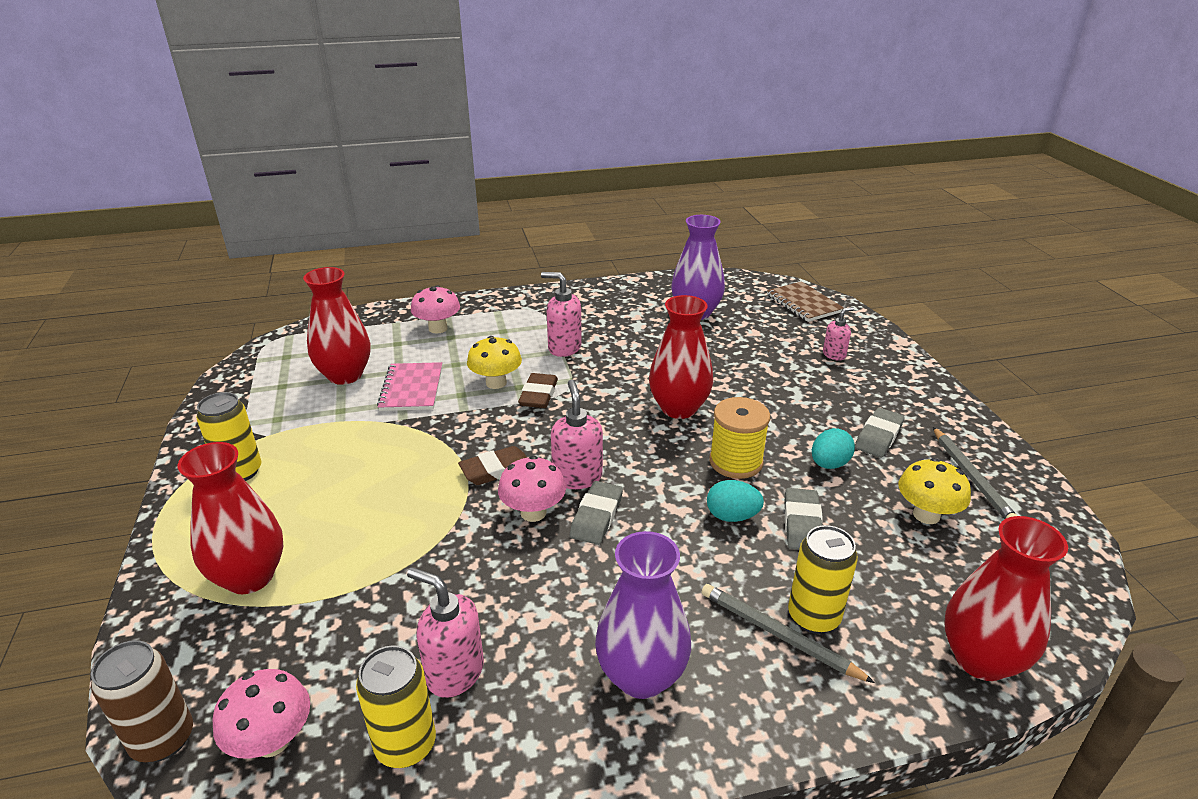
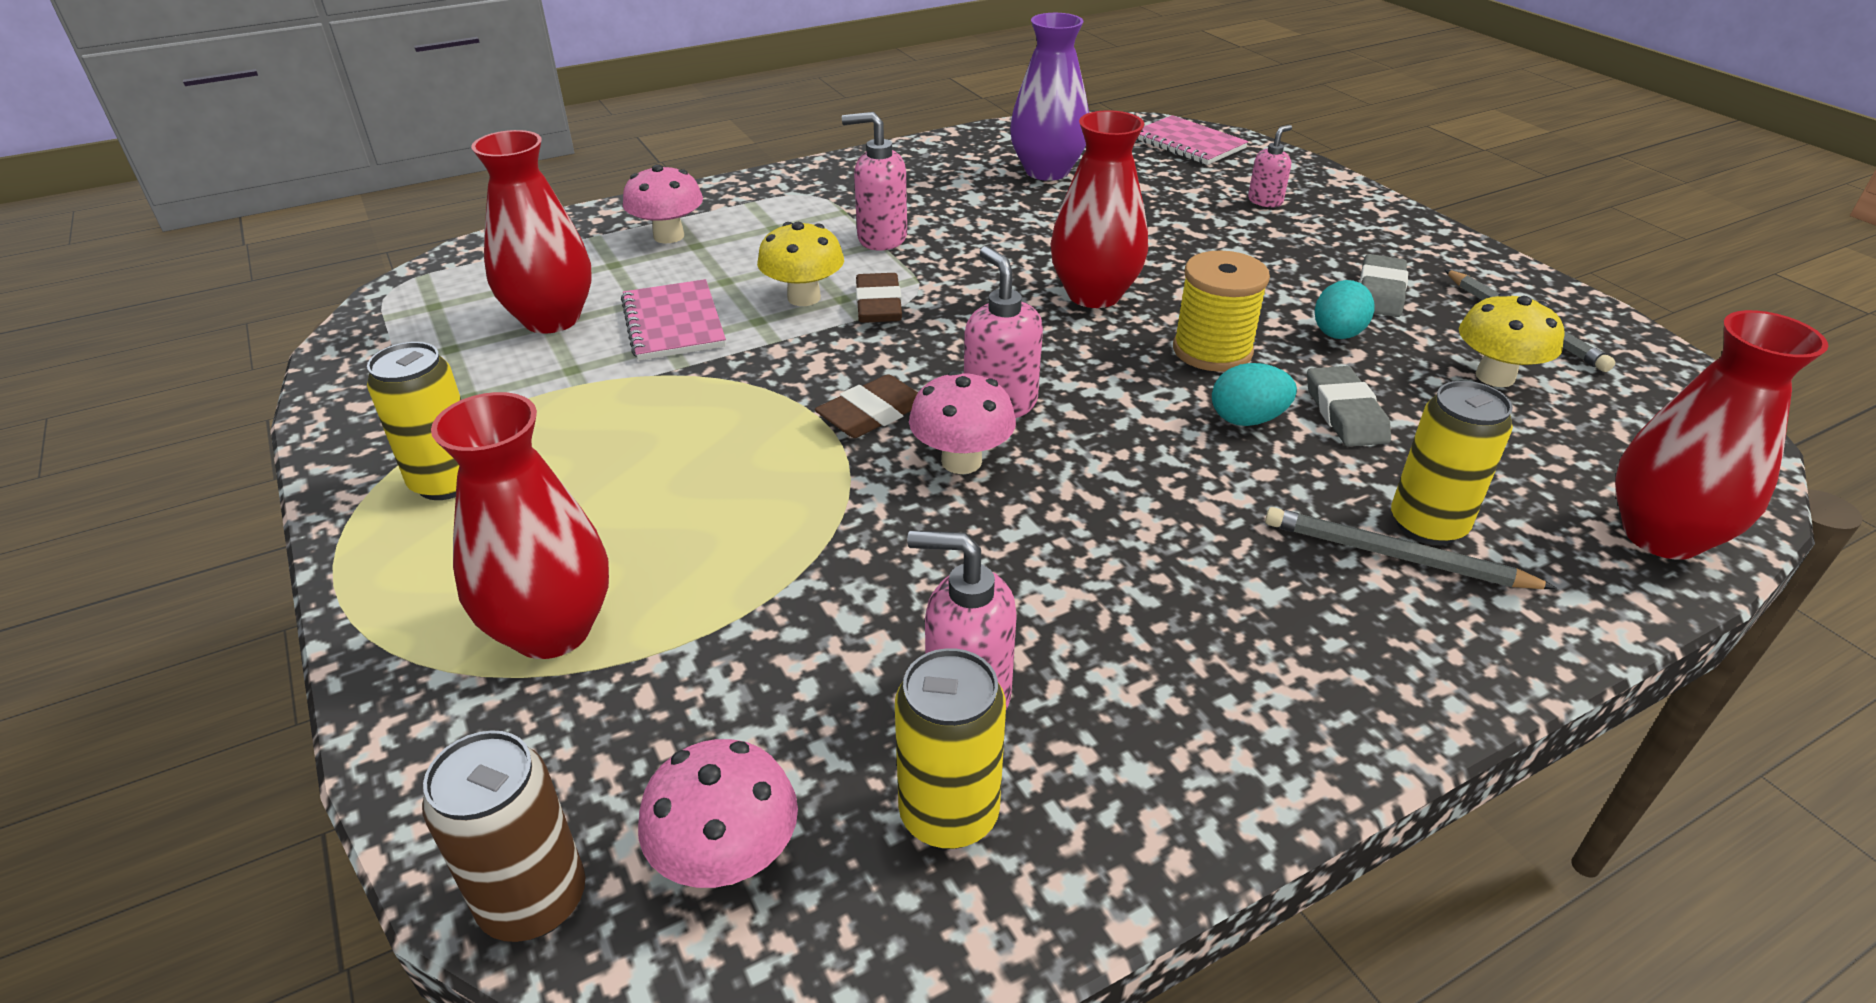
camera: 15 degrees left, 5 degrees up
(597, 516) = (1058, 451): grey eraser -> none
(641, 676) = (1243, 646): purple vase -> none
(804, 303) = (1188, 143): brown notebook -> pink notebook

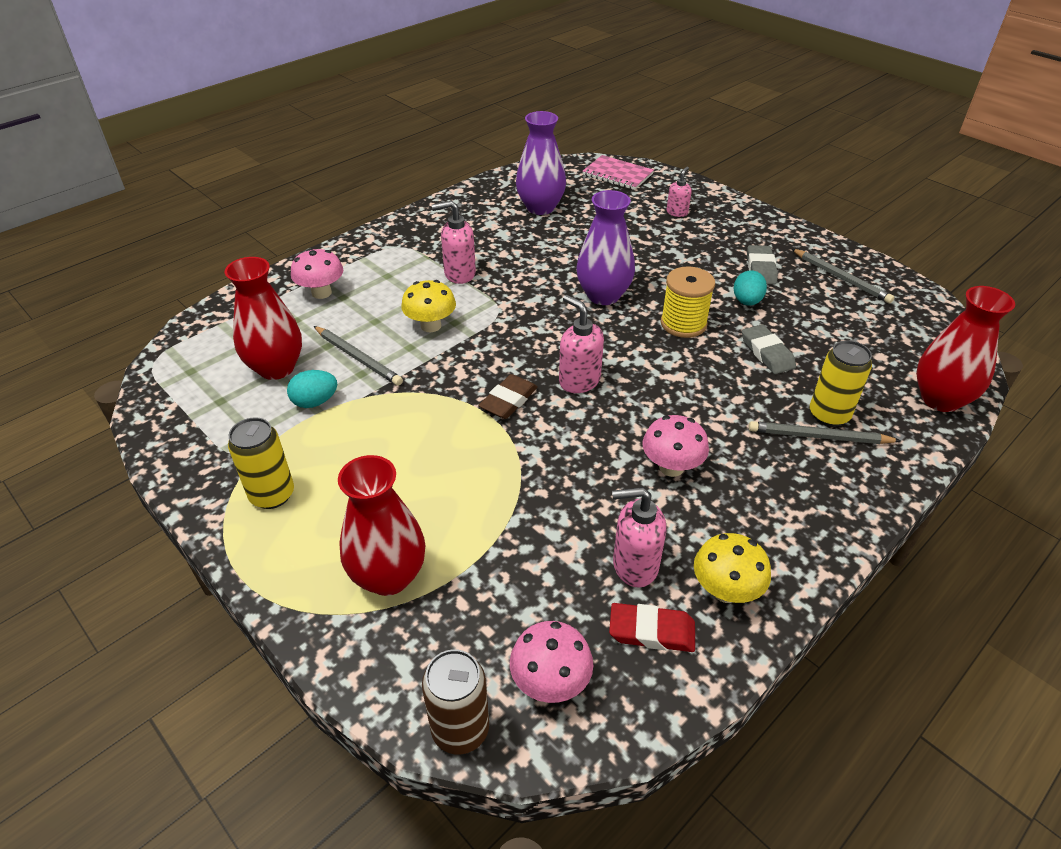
camera: 15 degrees left, 5 degrees up
(674, 323) = (357, 358): pink notebook -> grey pencil
(878, 305) = (479, 323): brown eraser -> none
(949, 814) = (651, 631): yellow can -> red eraser
(961, 461) = (573, 422): pink mushroom -> pink mushroom (671, 467)
(1094, 295) = (603, 295): red vase -> purple vase
(1247, 419) = (717, 366): turquoise egg -> turquoise egg (315, 402)
(1495, 377) = (836, 315): yellow mushroom -> yellow mushroom (725, 590)

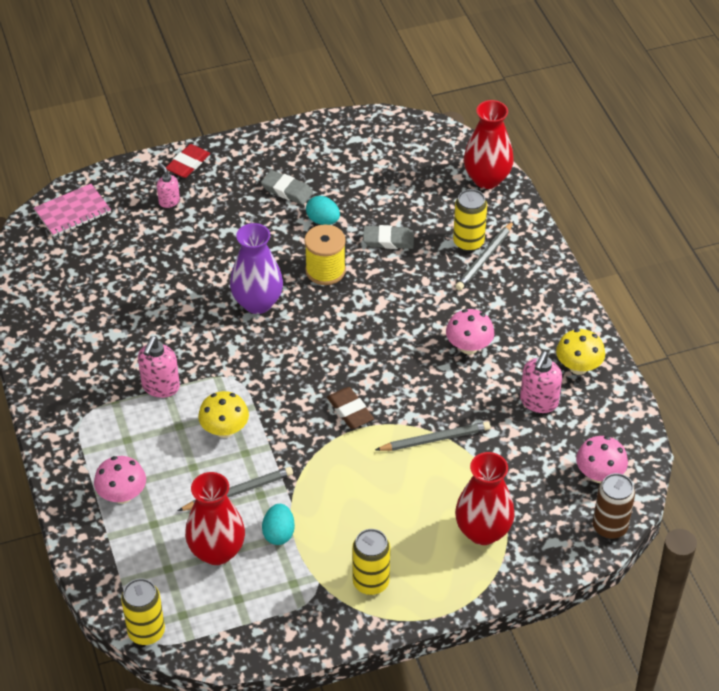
camera: 65 degrees left, 5 degrees up
(164, 355) = (146, 632): none -> yellow can
(540, 208) = (90, 291): purple vase -> none
(579, 381) = (353, 360): pink soap dispenser -> none
(651, 631) = (588, 414): red eraser -> red eraser (188, 164)
(840, 278) = (330, 151): grey pencil -> grey pencil (435, 439)

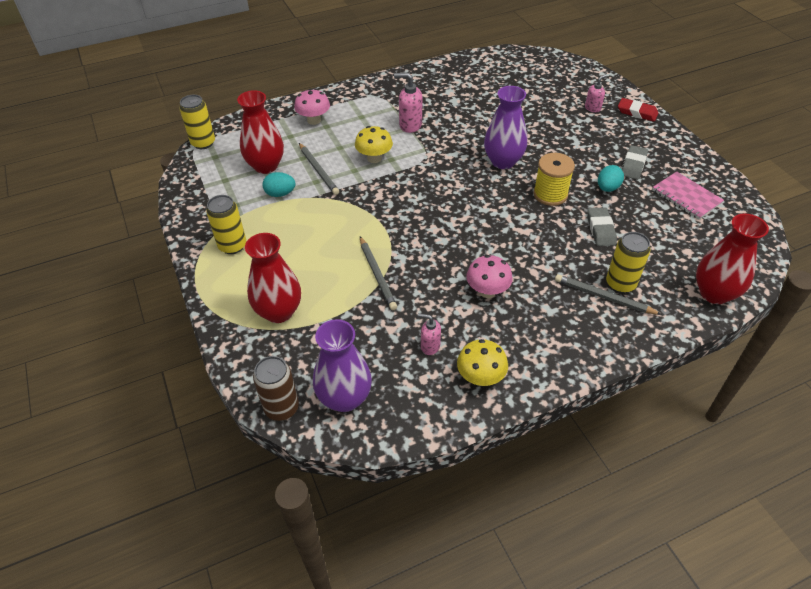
camera: 85 degrees right, 0 degrees up
(72, 212) = (563, 69): pink notebook -> pink notebook (686, 197)
(350, 411) = (401, 221): brown eraser -> none
(538, 402) = (430, 346): pink soap dispenser -> pink soap dispenser, size x0.63
(599, 475) = (344, 398): pink mushroom -> purple vase

